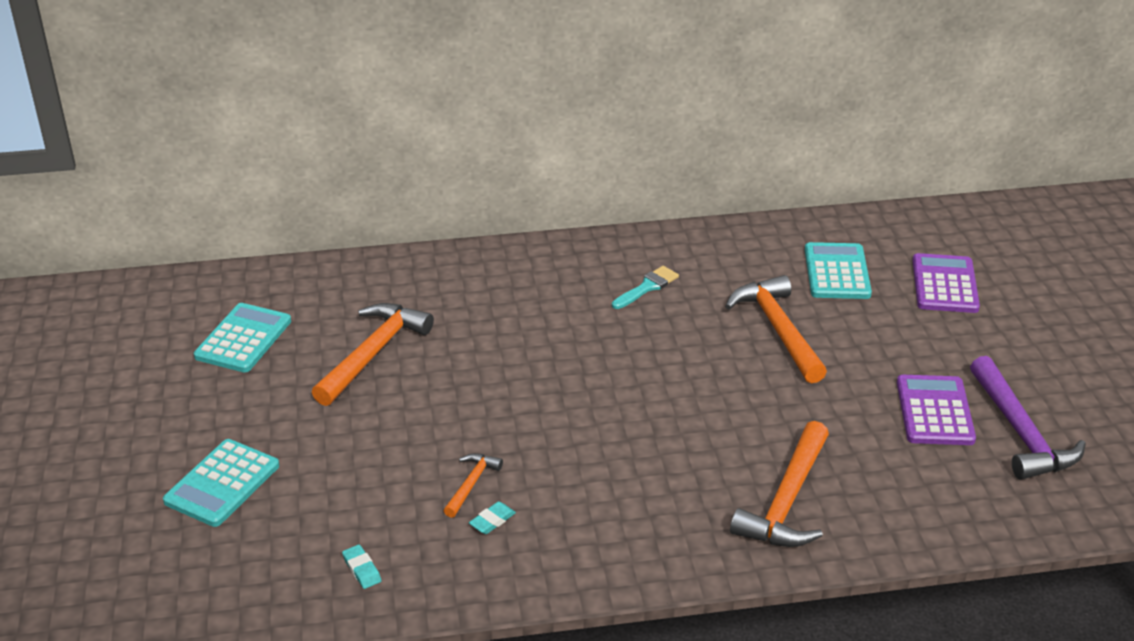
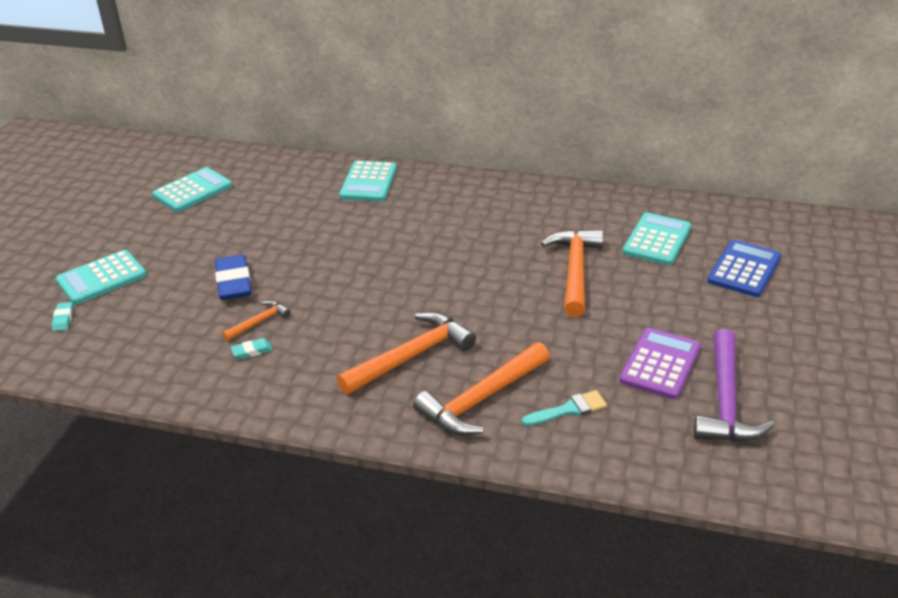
camera: 25 degrees right, 0 degrees up
(362, 569) = (139, 359): turquoise eraser -> turquoise eraser (63, 319)
(373, 354) = (266, 219): orange hammer -> orange hammer (411, 356)
(400, 444) = (234, 282): none -> blue eraser
(462, 276) = (368, 182): none -> turquoise calculator
(647, 287) = (496, 218): turquoise brush -> turquoise brush (568, 409)
(945, 284) = (744, 269): purple calculator -> blue calculator

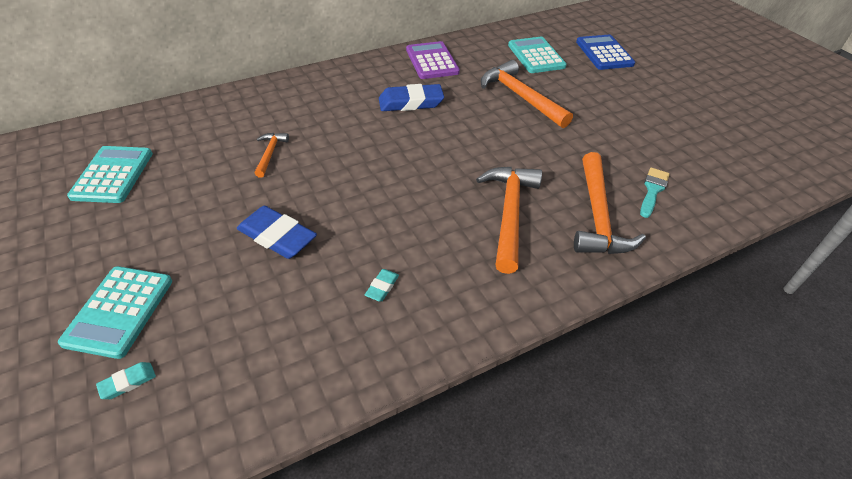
camera: 45 degrees left, 10 degrees up
(63, 319) = (128, 382): turquoise eraser -> turquoise eraser turned 75 degrees counterclockwise
(259, 322) = (351, 258): orange hammer -> orange hammer (270, 154)
(368, 182) = (282, 98): turquoise calculator -> none
(465, 231) = (411, 102): none -> blue eraser
(660, 364) = (651, 131): purple calculator -> purple calculator (432, 61)
(725, 400) = (711, 135): purple hammer -> none

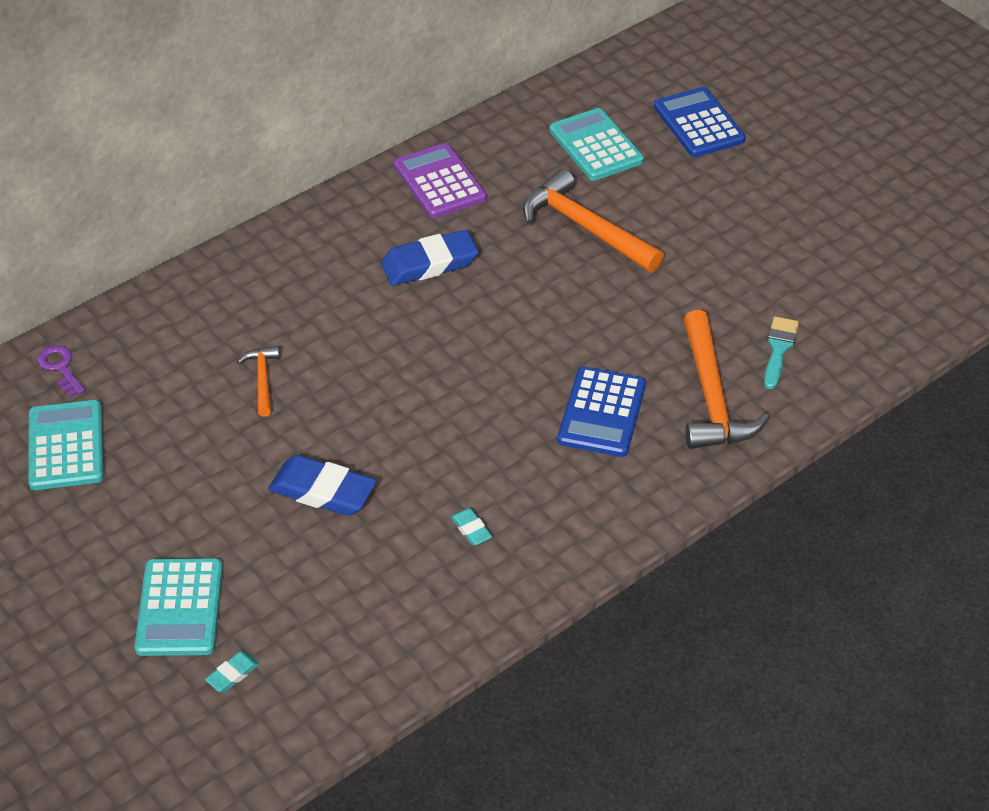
camera: 10 degrees left, 0 degrees up
(141, 127) = (60, 368): none -> purple key
(382, 287) = (471, 529): turquoise eraser -> turquoise eraser turned 45 degrees counterclockwise
(509, 214) = (601, 413): orange hammer -> blue calculator

